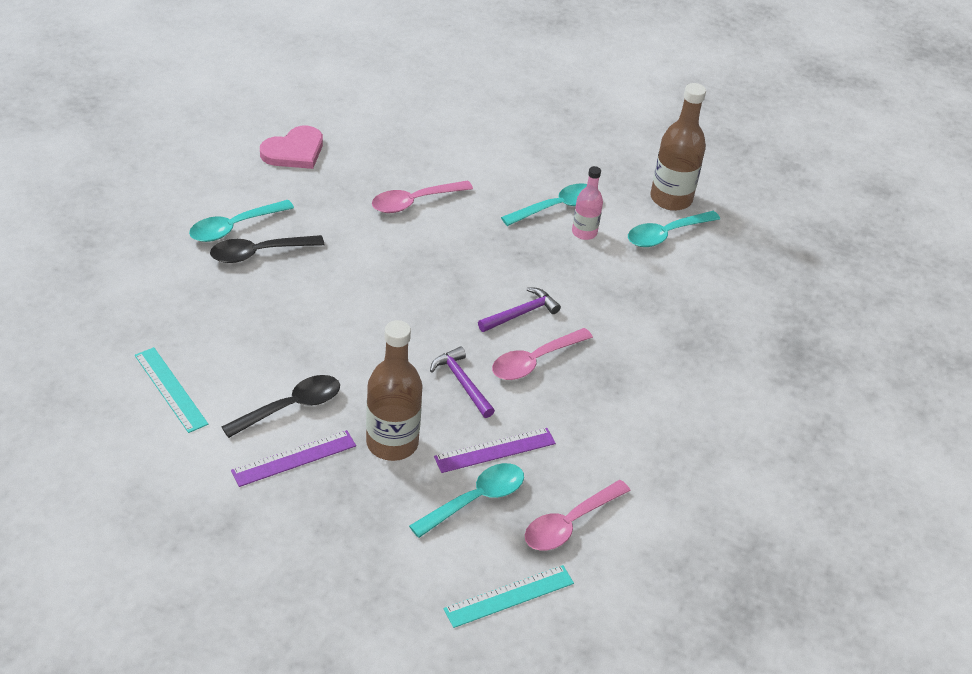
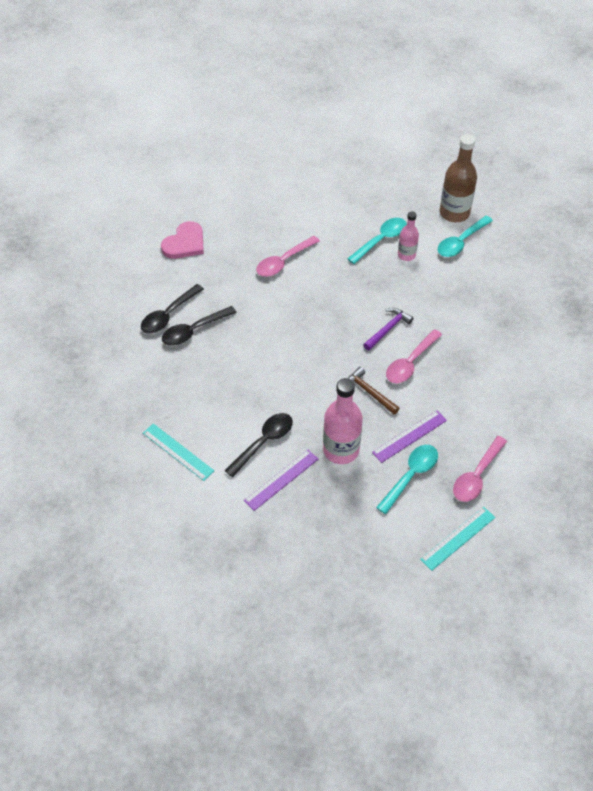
camera: 10 degrees left, 10 degrees up
(234, 227) = (168, 315): turquoise spoon -> black spoon
(392, 443) = (341, 450): brown bottle -> pink bottle
(462, 382) = (369, 392): purple hammer -> brown hammer

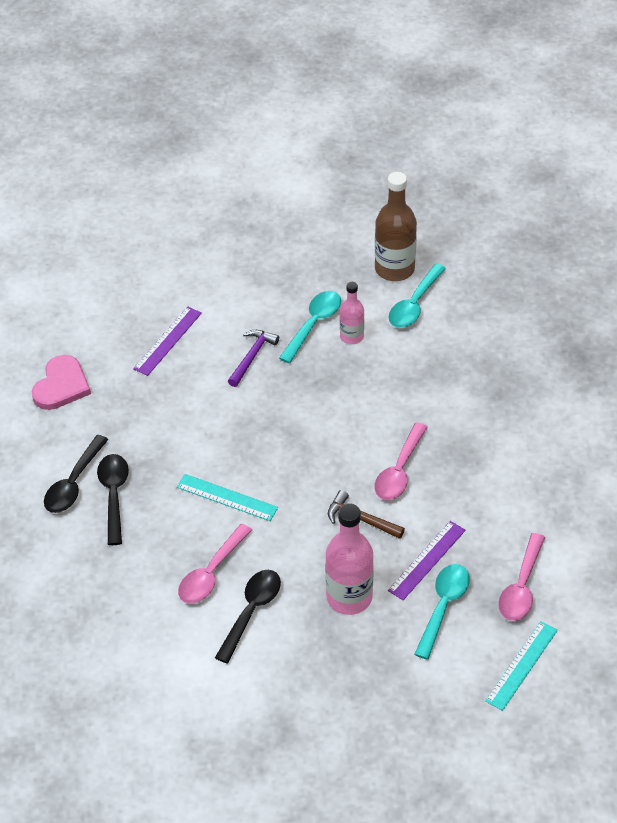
camera: 15 degrees left, 5 degrees down
(178, 452) = (148, 650): turquoise ruler -> turquoise ruler (227, 497)
(194, 331) = (114, 495): black spoon -> black spoon turned 135 degrees clockwise
(281, 479) = (288, 651): purple ruler -> purple ruler (167, 341)
(283, 261) = (198, 380): pink spoon -> pink spoon (211, 573)
(388, 329) = (359, 435): purple hammer -> purple hammer (252, 357)

